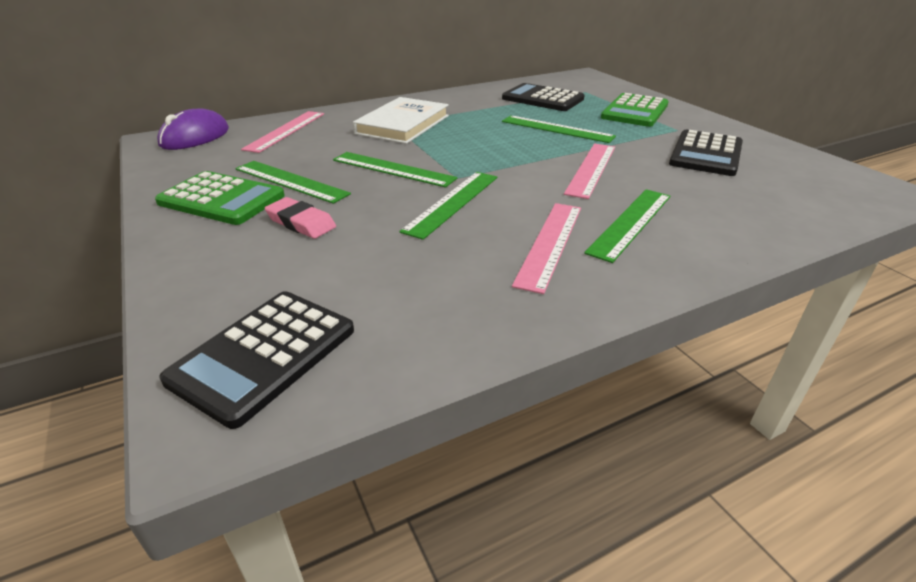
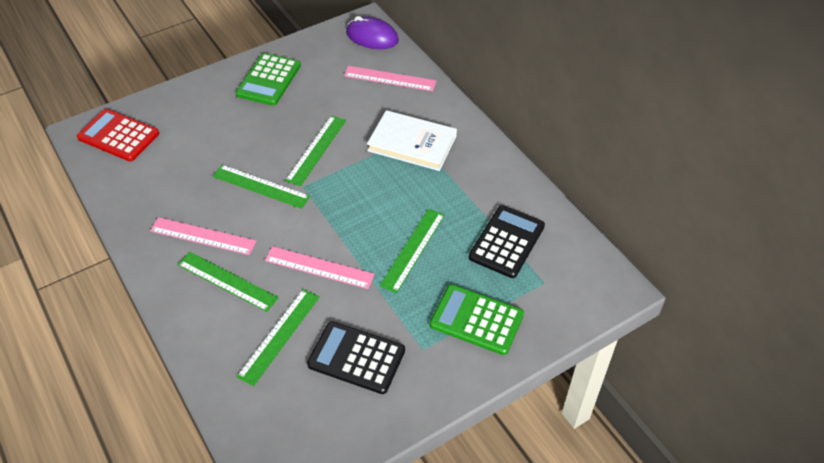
camera: 85 degrees right, 15 degrees up
(264, 355) = (118, 136): black calculator -> red calculator
(291, 181) = (295, 103): green ruler -> green ruler (279, 336)
(301, 223) = (237, 121): pink eraser -> none

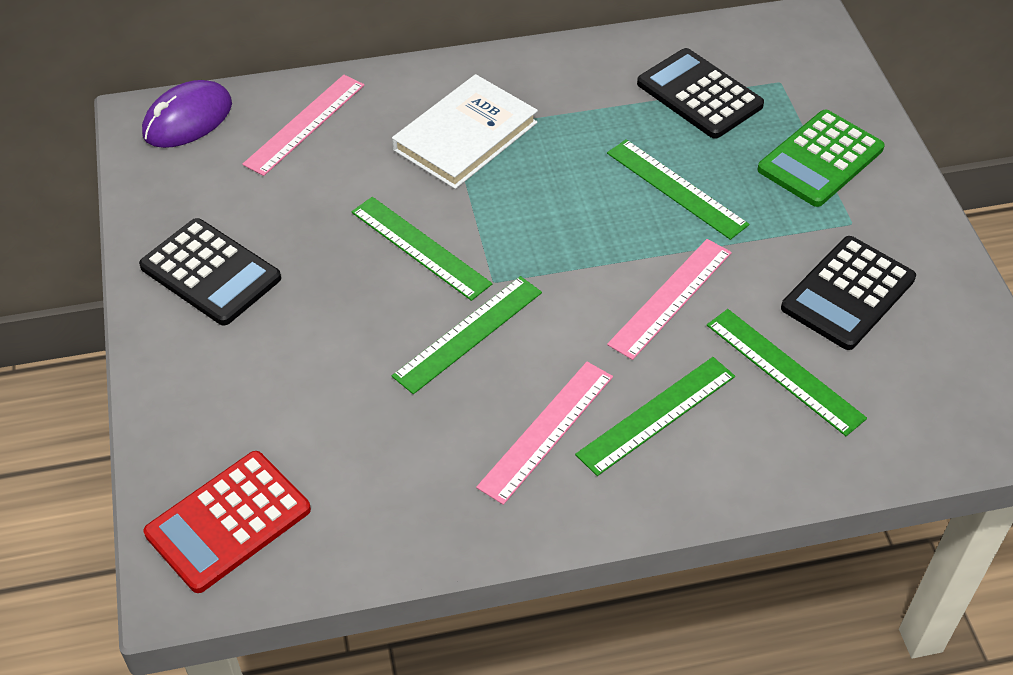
camera: 70 degrees left, 0 degrees up
(269, 80) = (210, 272): green calculator -> black calculator

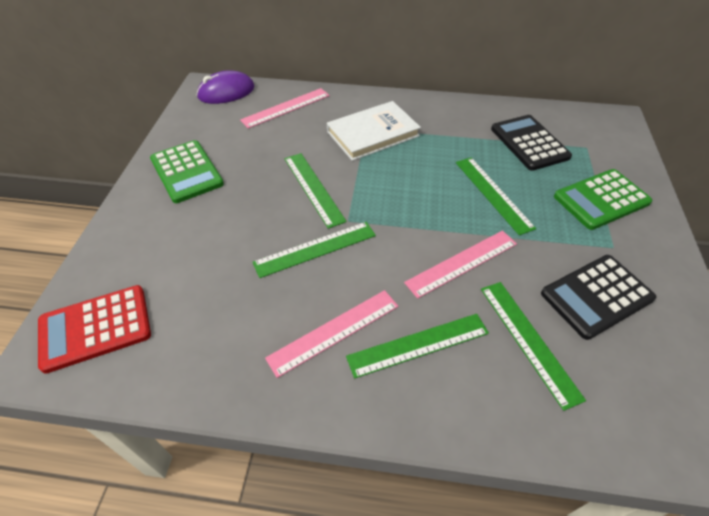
camera: 20 degrees right, 0 degrees up
(210, 272) = (187, 172): black calculator -> green calculator

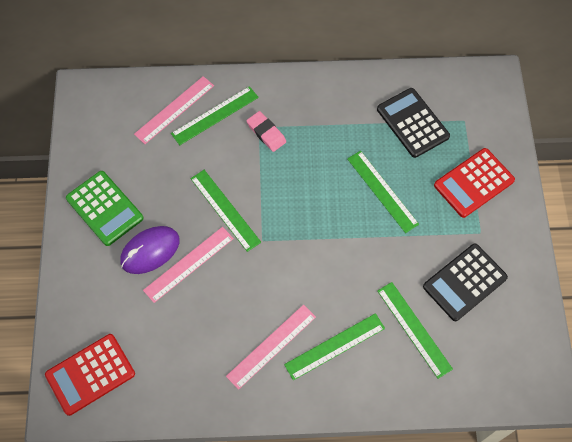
camera: 10 degrees left, 15 degrees up
(226, 92) = (107, 96): purple mouse -> purple mouse (150, 251)
(315, 249) = (241, 274): green ruler -> green ruler (215, 115)
(372, 134) = (266, 133): white book -> pink eraser
(462, 263) = (361, 268): pink ruler -> pink ruler (188, 264)
(601, 200) = (474, 183): green calculator -> red calculator

